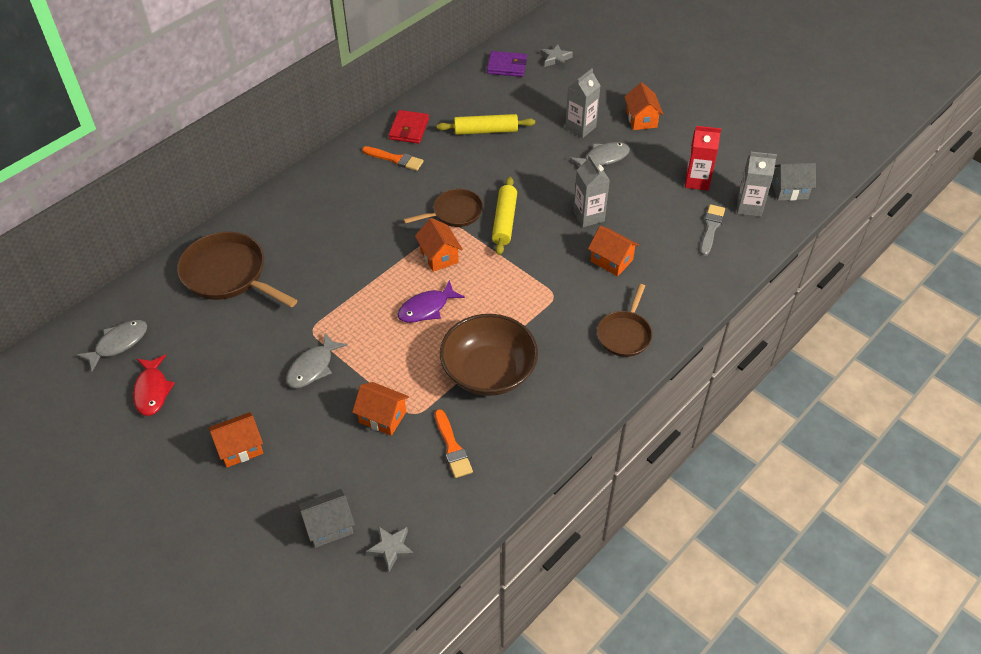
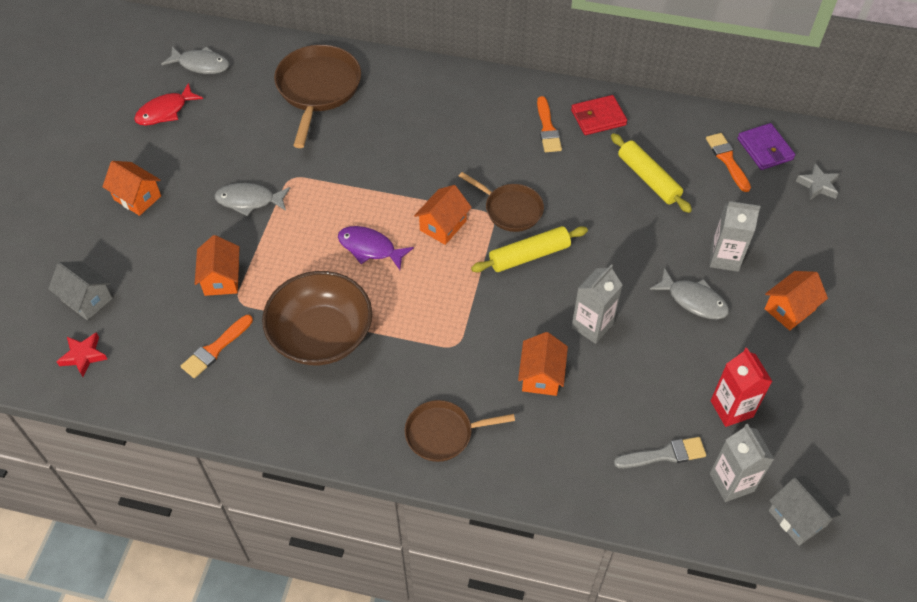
camera: 60 degrees right, 5 degrees up
(391, 549) = (83, 356): grey star -> red star
(501, 87) = (727, 160): none -> orange brush

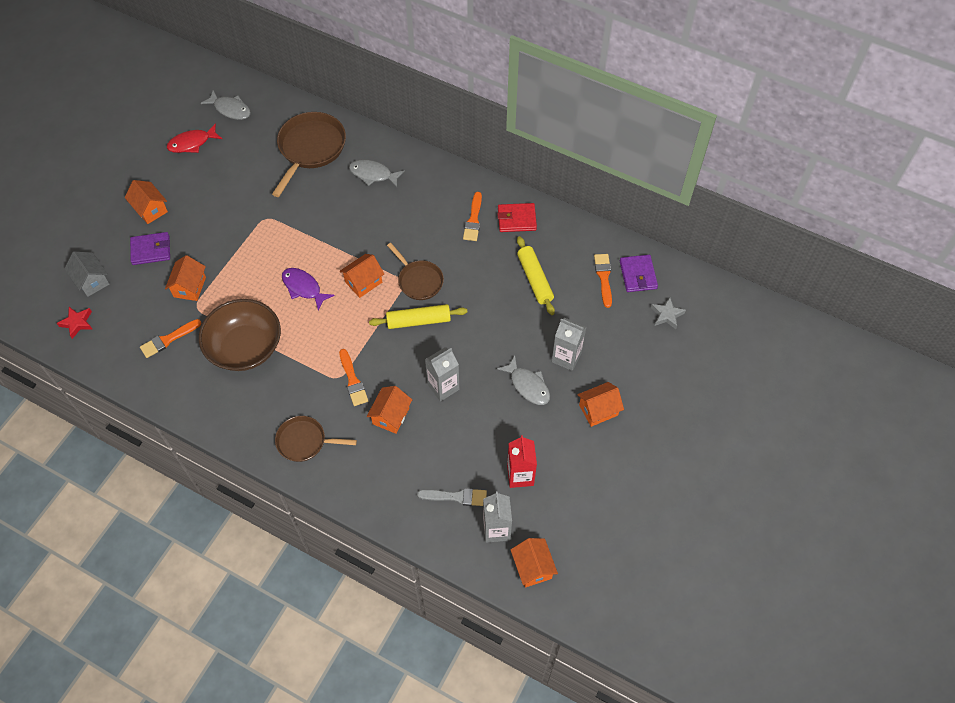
camera: 15 degrees right, 5 degrees up
(154, 245) = (151, 250): none -> purple wallet
(249, 201) = (229, 230): grey fish -> grey fish (373, 174)
(476, 344) = (353, 380): none -> orange brush
(797, 518) = (533, 567): grey house -> orange house

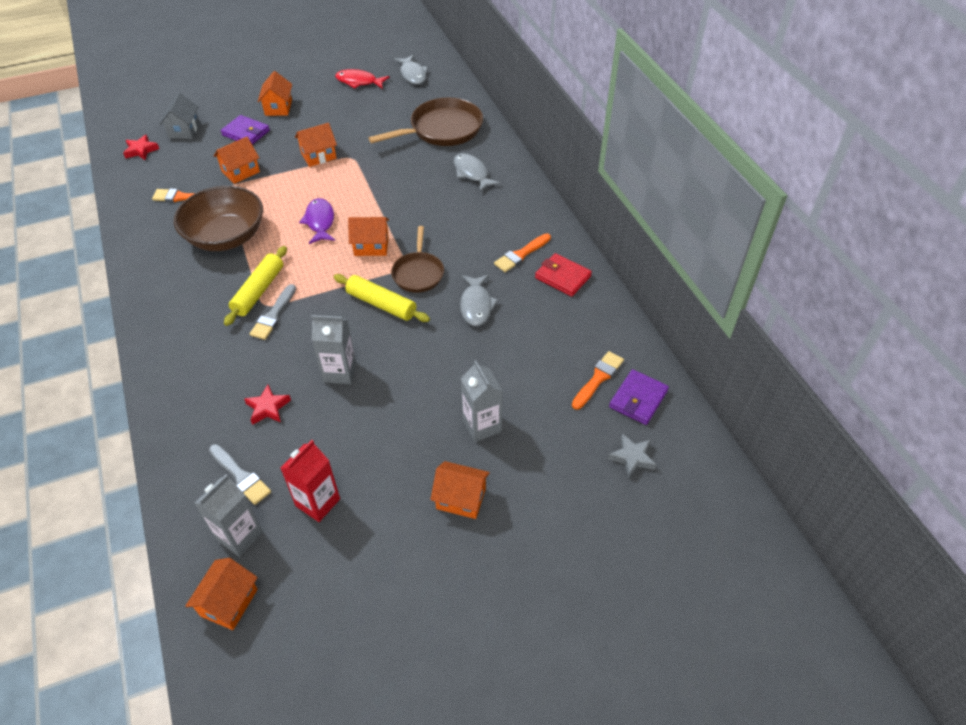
camera: 40 degrees right, 10 degrees down
(304, 441) = (181, 336): brown pan -> none
(353, 380) = (273, 315): orange brush -> grey brush
(391, 416) = (269, 364): orange house -> orange house (318, 156)
(423, 444) = (268, 408): none -> red star
(528, 385) = (417, 425): grey fish -> grey fish (476, 305)
(534, 279) = (525, 337): yellow rolling pin -> yellow rolling pin (258, 291)

